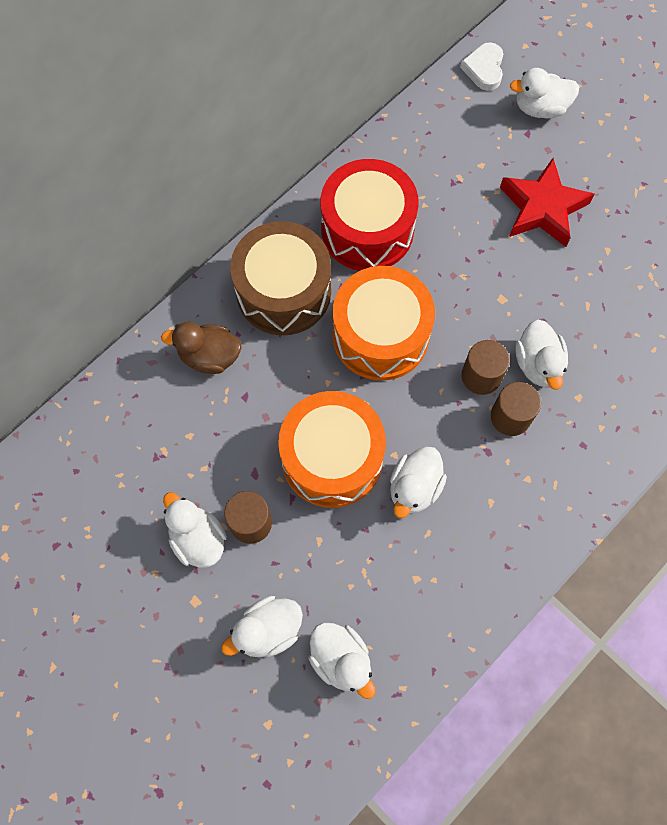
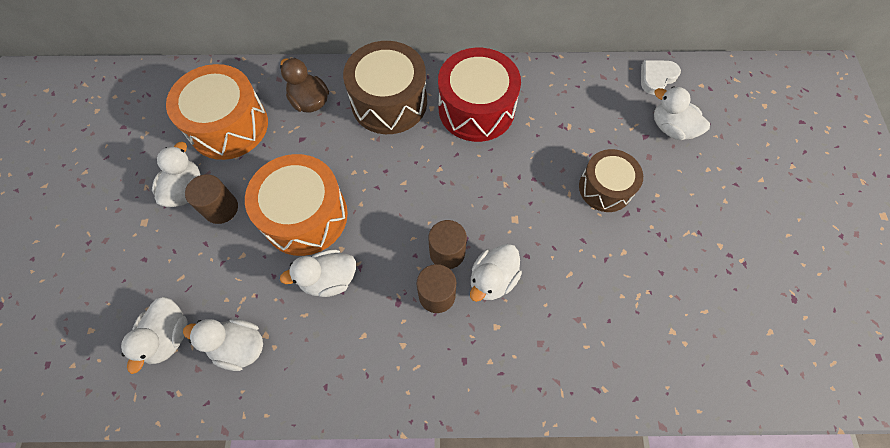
camera: 45 degrees right, 5 degrees down
(268, 630) = (156, 277): white duck -> white duck (239, 347)
(380, 335) = (415, 173): orange drum -> orange drum (228, 126)
(542, 208) = (605, 188): red star -> brown drum

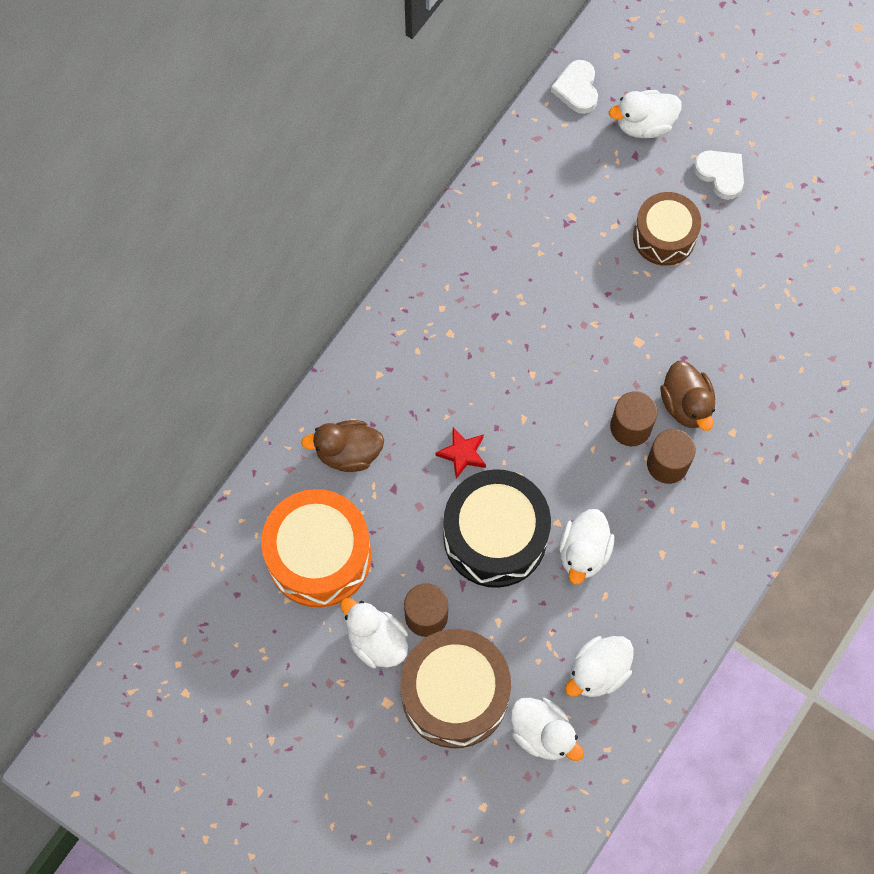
camera: 55 degrees left, 5 degrees up
(305, 216) = (495, 536): orange drum -> black drum
(352, 162) = (462, 454): none -> red star
(389, 102) = (411, 371): brown drum -> brown drum (455, 694)
(476, 109) = (485, 290): red drum -> none
(492, 279) = (686, 404): white duck -> brown duck
(683, 195) = (720, 174): none -> white heart

